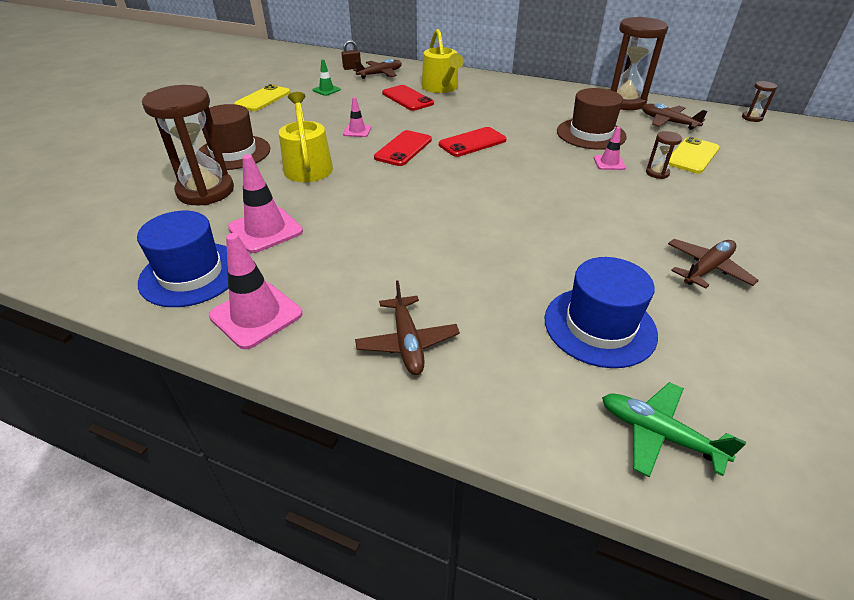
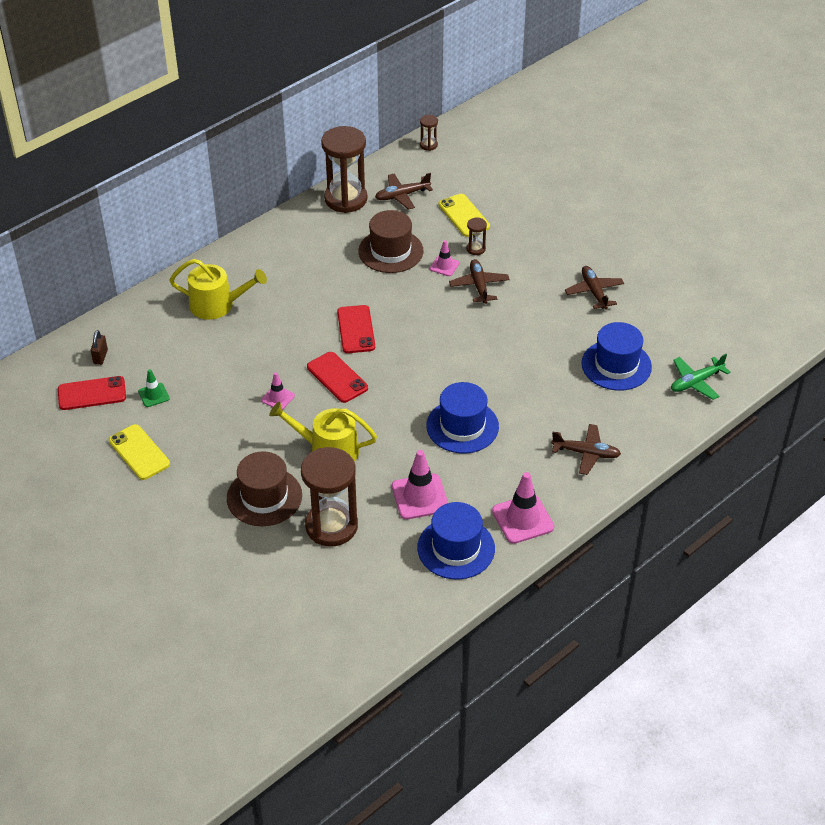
camera: 65 degrees left, 5 degrees up
(380, 74) = (140, 339): brown plane -> brown plane (479, 286)
(388, 230) = (462, 426): none -> blue hat
(407, 98) = (226, 339): red phone -> red phone (92, 393)

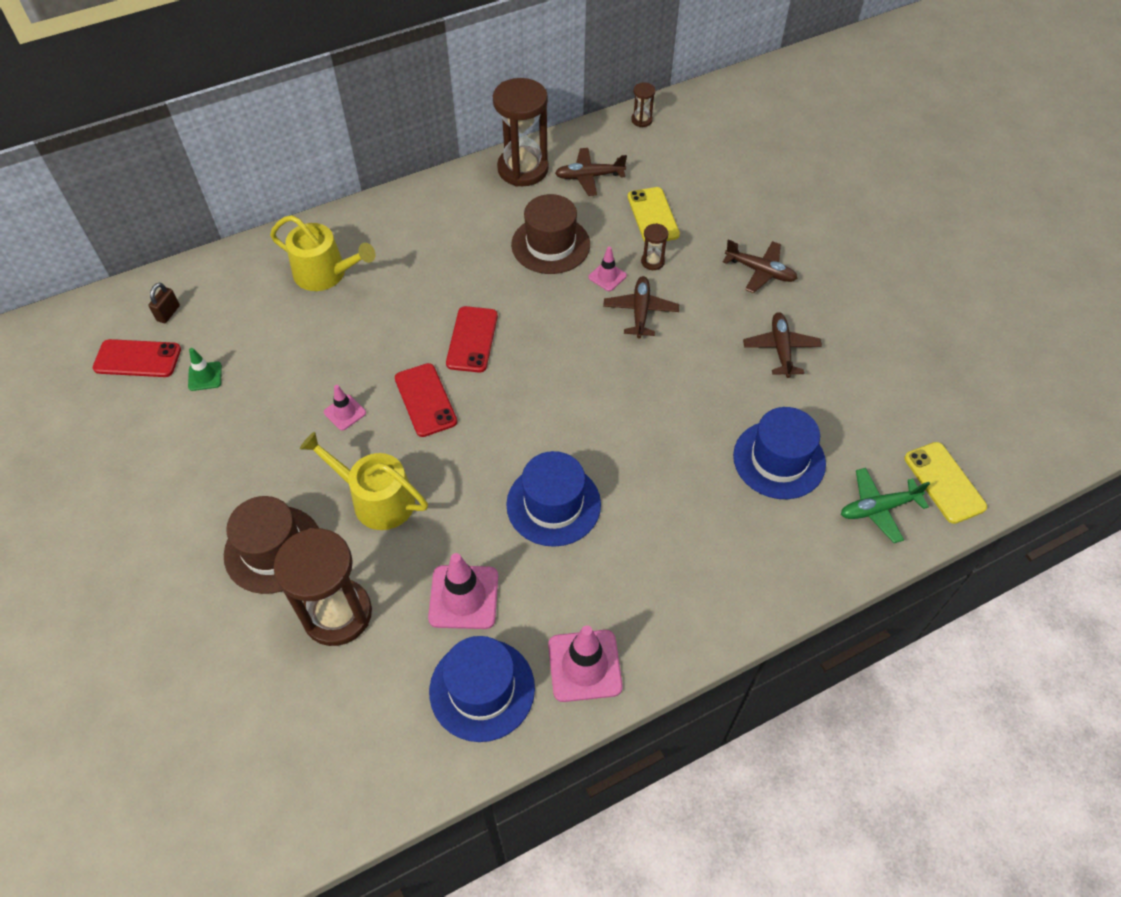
camera: 15 degrees right, 10 degrees up
(139, 452) = (155, 450): yellow phone -> yellow phone (944, 482)
(586, 453) = (700, 583): brown plane -> brown plane (760, 271)

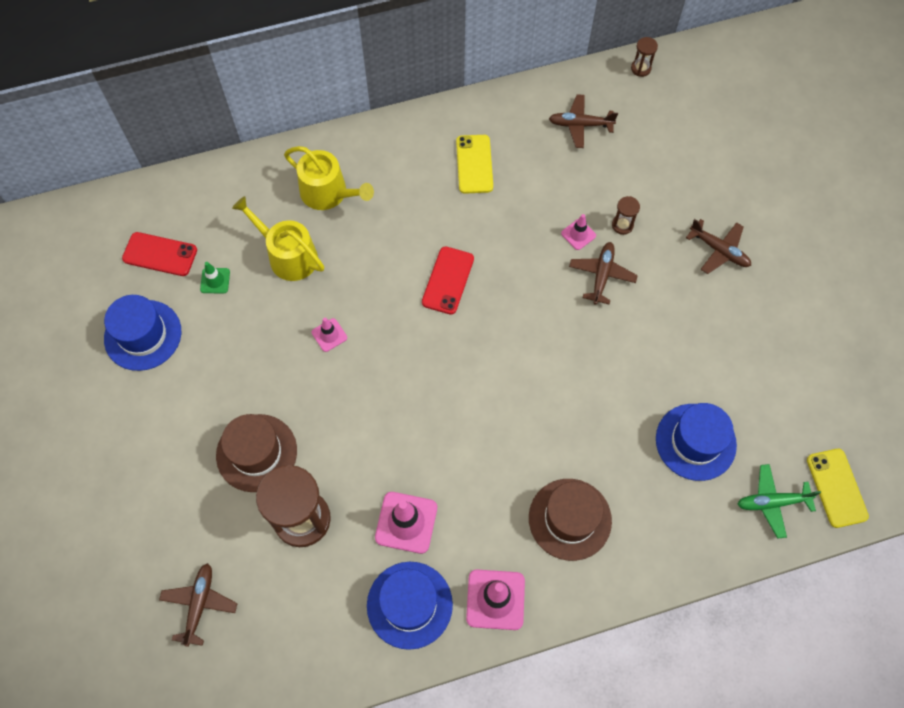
camera: 10 degrees right, 10 degrees up
(168, 313) = (189, 213): brown padlock -> none
(376, 499) = (346, 421): yellow watering can -> yellow watering can (288, 255)
(425, 400) = (399, 334): red phone -> none
(523, 169) = (520, 107): brown hourglass -> none
(550, 245) = (532, 193): brown hat -> brown hat (570, 519)
(553, 504) = (493, 451): blue hat -> blue hat (143, 335)
(653, 216) = (632, 176): yellow phone -> yellow phone (474, 164)
(781, 349) = (721, 333): brown plane -> brown plane (200, 604)

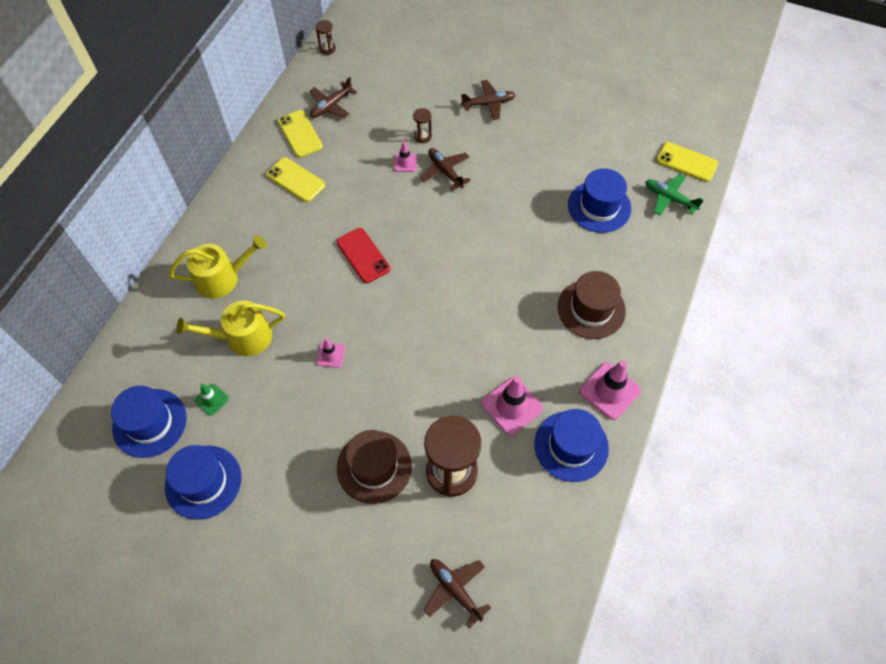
camera: 50 degrees left, 5 degrees down
(160, 254) = (149, 423): red phone -> blue hat
(525, 127) = (300, 134): none -> yellow phone
(772, 502) = (669, 198): green plane -> green plane turned 90 degrees clockwise

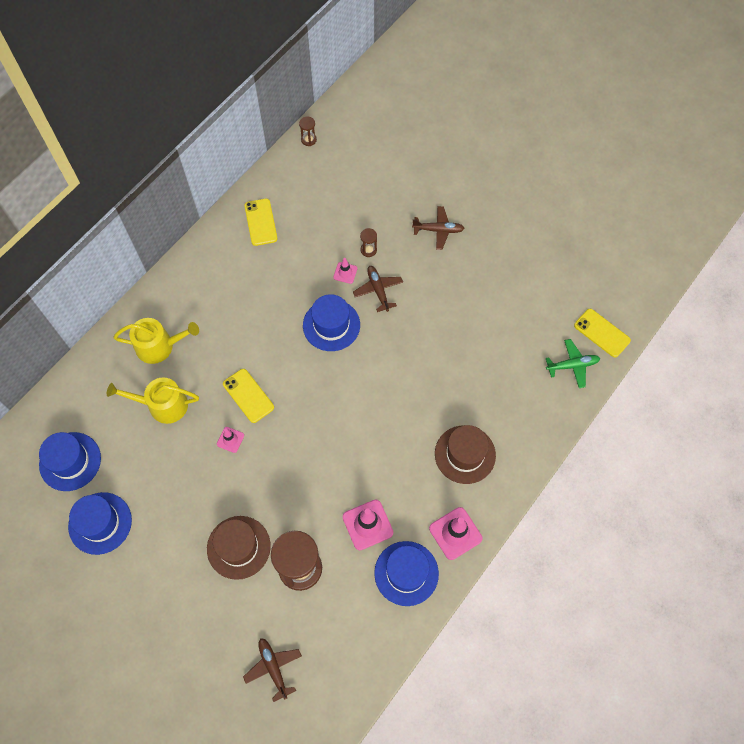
camera: 15 degrees right, 5 degrees up
(212, 399) = (124, 454): green traffic cone -> none
(295, 180) = (245, 267): yellow phone -> yellow phone (248, 395)
(331, 106) = (296, 200): brown plane -> none
(363, 255) = (283, 354): red phone -> none
(599, 206) = (505, 358): blue hat -> blue hat (331, 325)
(669, 198) = (572, 365): green plane -> green plane turned 120 degrees clockwise

